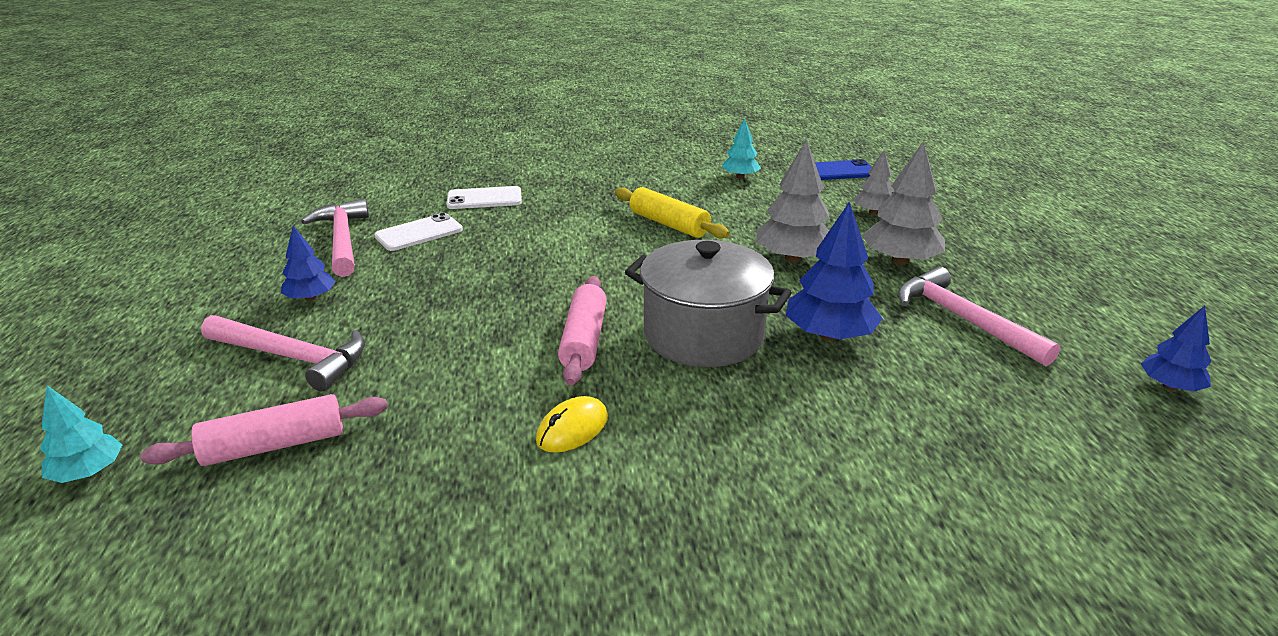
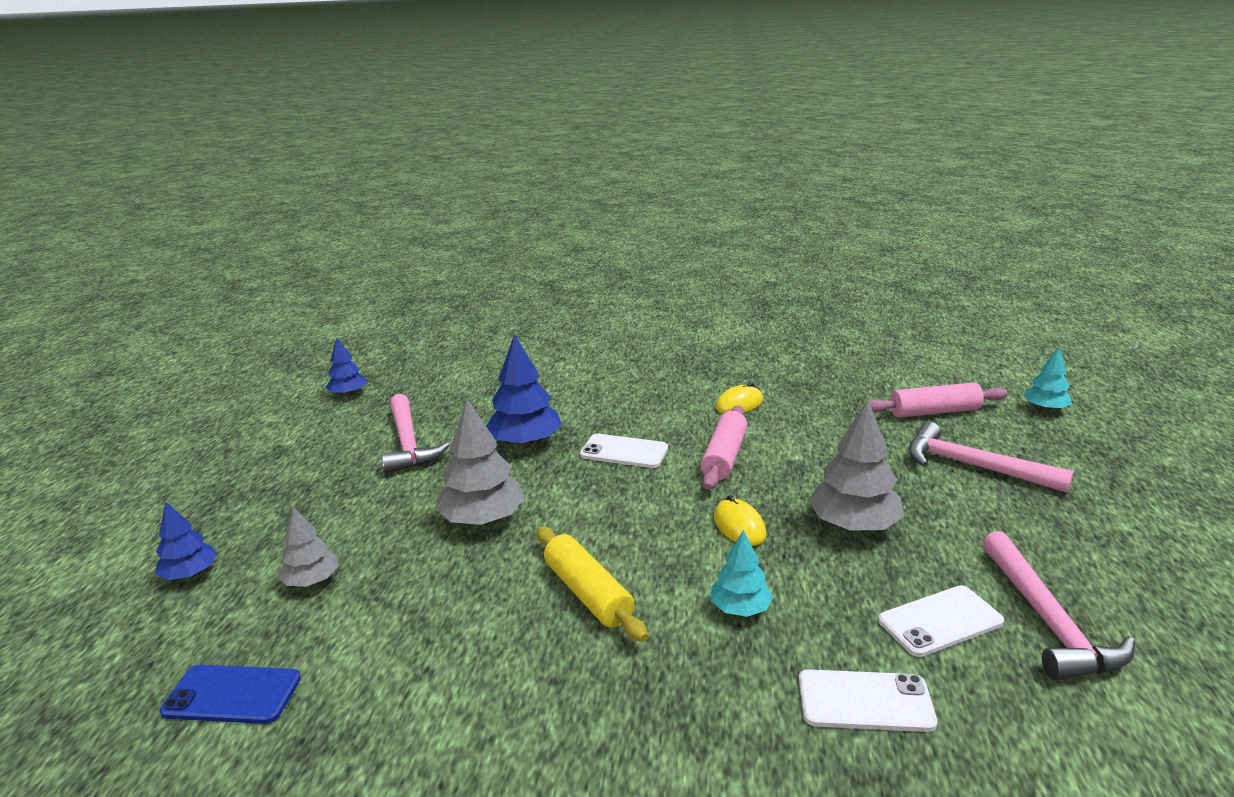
camera: 165 degrees left, 5 degrees down
(311, 298) = (1009, 526): blue tree -> blue tree (190, 574)
(562, 274) = (739, 526): none -> yellow mouse
(703, 335) = (624, 451): grey pot -> white phone
(740, 176) = (405, 704): turquoise tree -> turquoise tree (740, 608)
(900, 260) = (380, 504): grey tree -> grey tree (853, 525)

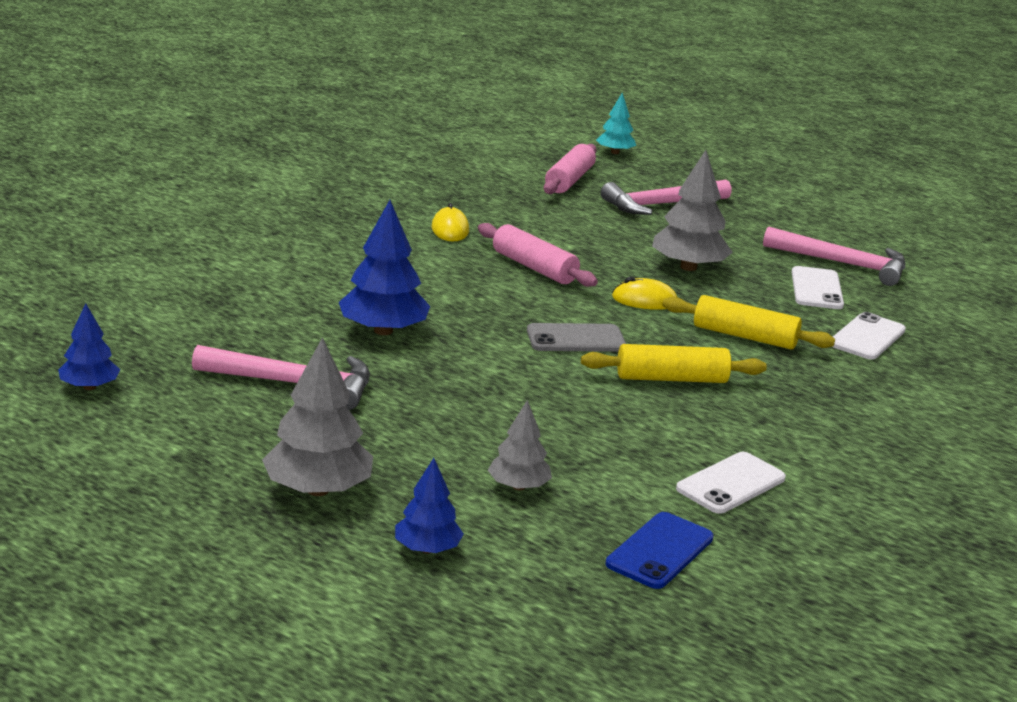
camera: 65 degrees left, 0 degrees up
(483, 519) = (507, 387): grey tree -> grey tree (317, 489)
(610, 519) = (576, 339): none -> grey phone
(624, 451) = (468, 298): white phone -> white phone (730, 483)
(740, 608) = (745, 336): turquoise tree -> yellow rolling pin

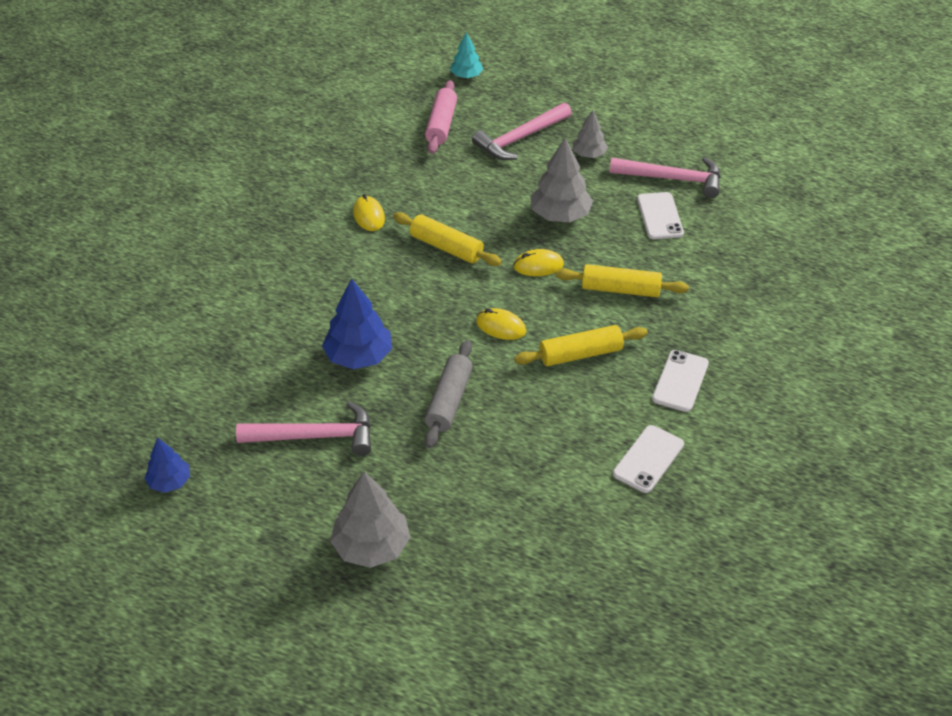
camera: 10 degrees left, 20 degrees up
(427, 549) = (464, 585): blue tree -> none
(481, 386) = (449, 401): none -> grey rolling pin
(518, 486) = (506, 504): grey tree -> grey tree (589, 154)
(534, 267) = (446, 247): pink rolling pin -> yellow rolling pin
(576, 339) = (501, 327): grey phone -> yellow mouse
(659, 551) = (617, 542): blue phone -> none
(867, 337) = (707, 266): white phone -> white phone (680, 381)

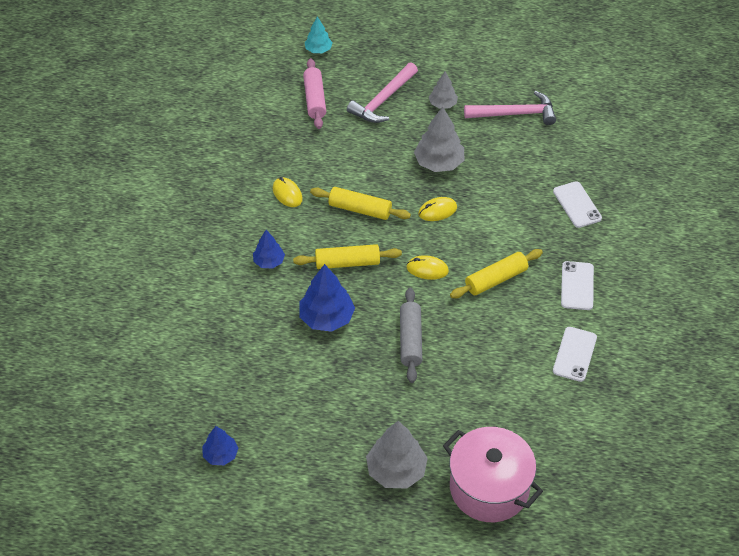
camera: 15 degrees left, 5 degrees up
(315, 436) = (319, 392): pink hammer -> none
(317, 283) = (269, 261): none -> blue tree
(479, 594) = (489, 488): none -> pink pot
(620, 289) = (507, 218): yellow rolling pin -> yellow rolling pin (347, 263)
(659, 216) = (516, 149): white phone -> white phone (577, 205)

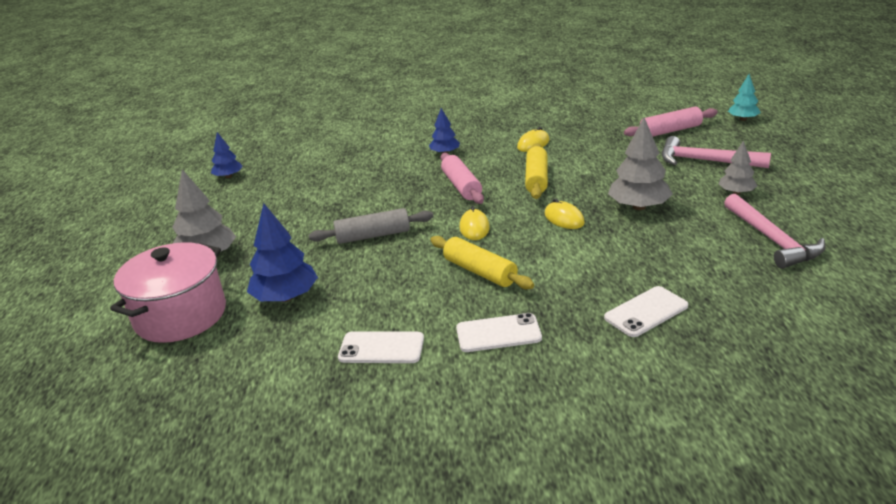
camera: 80 degrees right, 20 degrees down
(326, 318) = (387, 190): blue tree -> blue tree (285, 297)
(347, 263) = (461, 186): yellow rolling pin -> pink rolling pin

